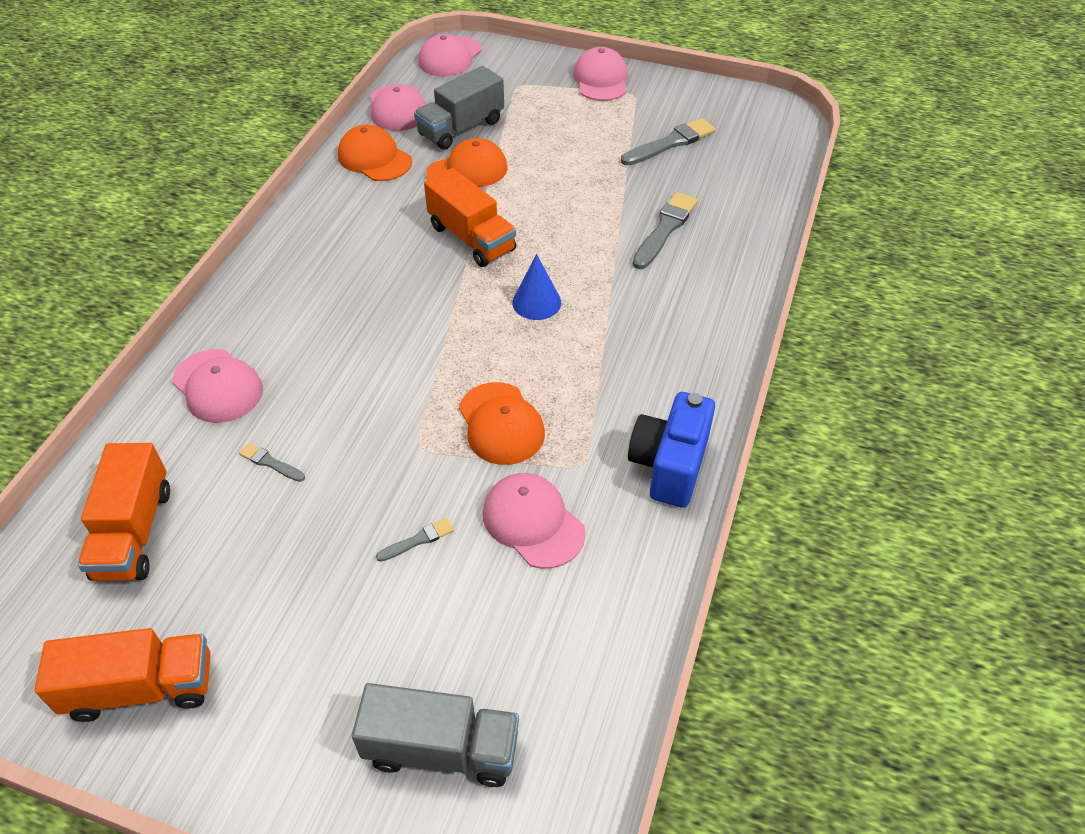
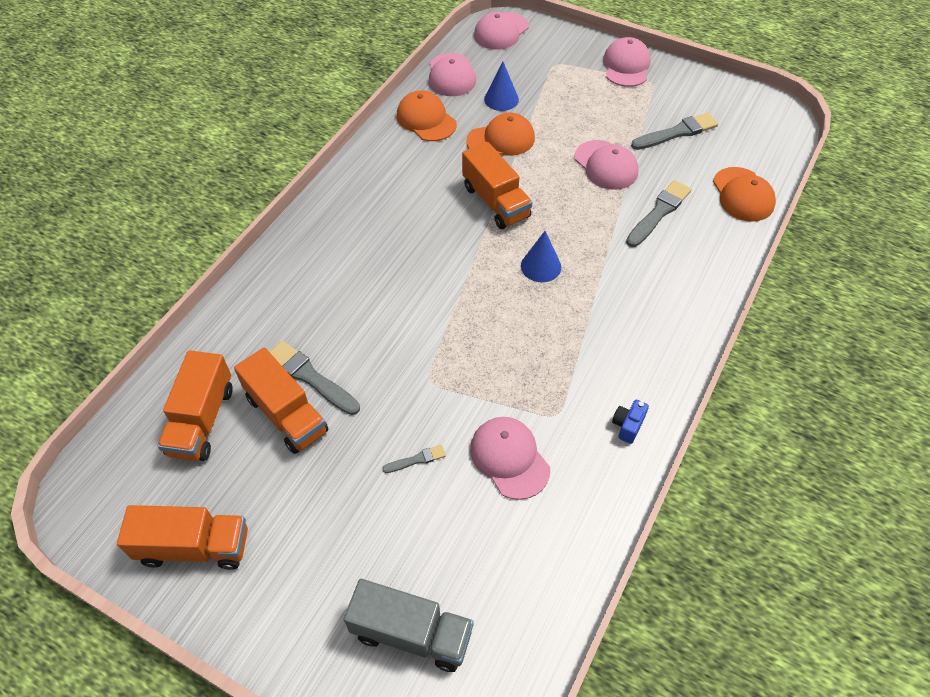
camera: 10 degrees right, 5 degrees up
(217, 386) = (278, 307): pink cap -> pink cap (606, 165)
(244, 510) = (286, 414): none -> orange truck
(270, 463) = (311, 377): grey brush -> grey brush, size x1.94
(461, 128) = (501, 99): grey truck -> blue cone
(501, 424) = (496, 370): orange cap -> orange cap (743, 195)
(669, 466) = (628, 426): blue camera -> blue camera, size x0.47

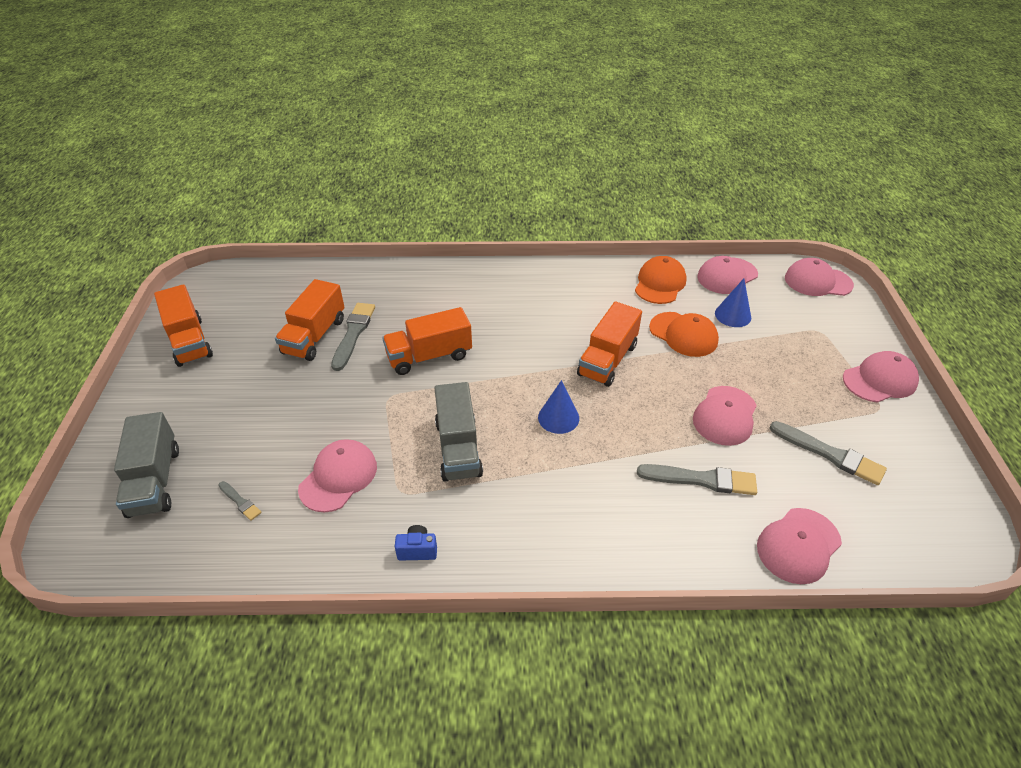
camera: 60 degrees right, 10 degrees down
(202, 420) = (289, 301): orange truck -> orange truck (429, 356)
(416, 460) = (309, 420): grey brush -> grey brush (240, 501)
(531, 351) = (458, 448): none -> grey truck
(743, 195) = (798, 545): orange cap -> pink cap

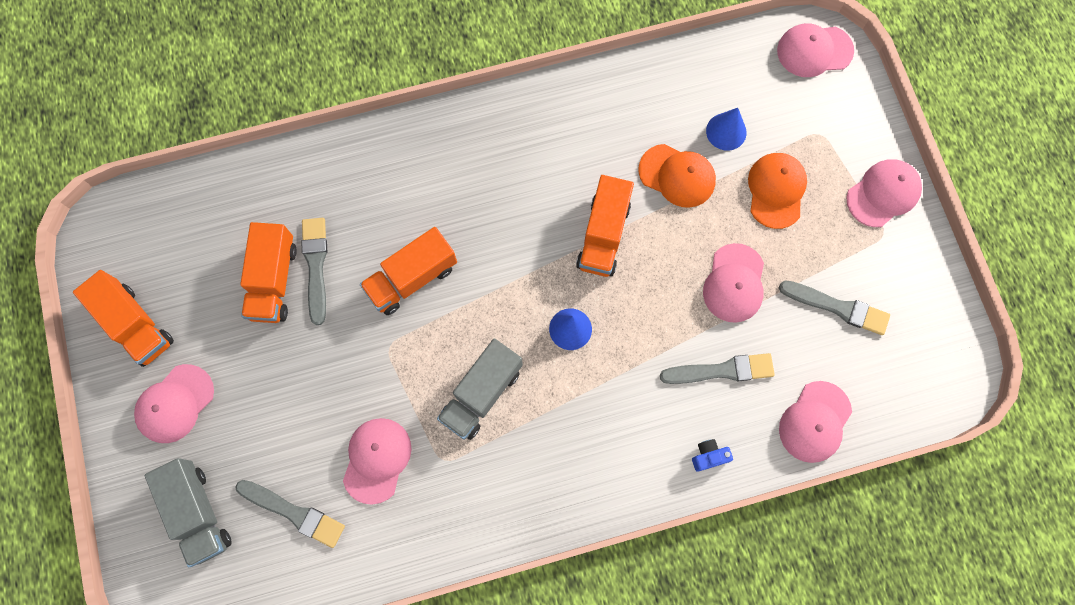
camera: 15 degrees left, 30 degrees up
(240, 501) = (293, 513): grey brush -> grey brush, size x1.94
(417, 550) = (480, 519): blue camera -> blue camera (708, 456)
(458, 448) = (481, 394): grey truck -> grey truck turned 60 degrees clockwise
(660, 283) = (638, 98): orange cap -> orange cap (776, 190)
(727, 276) = (712, 65): pink cap -> pink cap (175, 404)

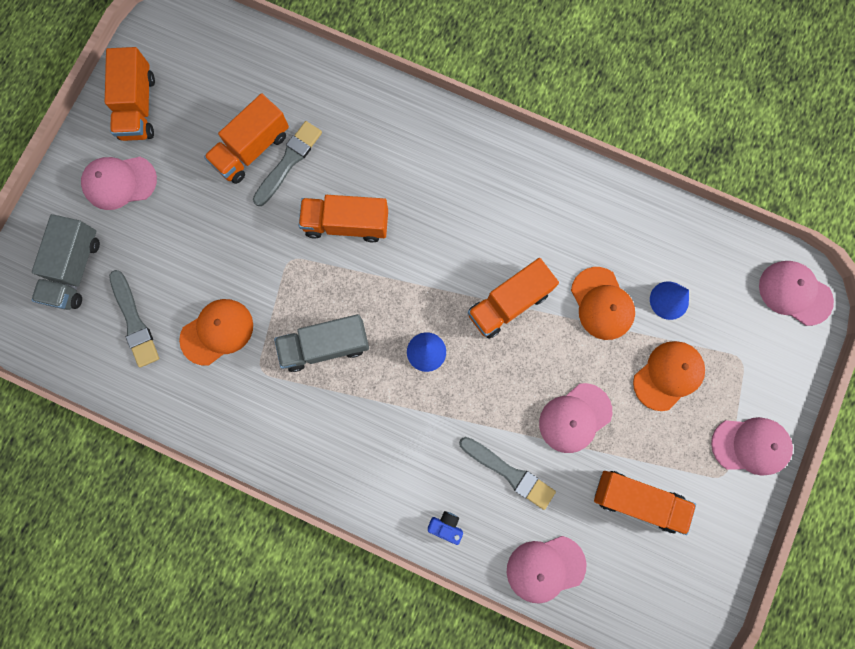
camera: 40 degrees right, 5 degrees up
(377, 460) = (217, 332): pink cap -> orange cap
(837, 307) = (637, 500): grey brush -> orange truck

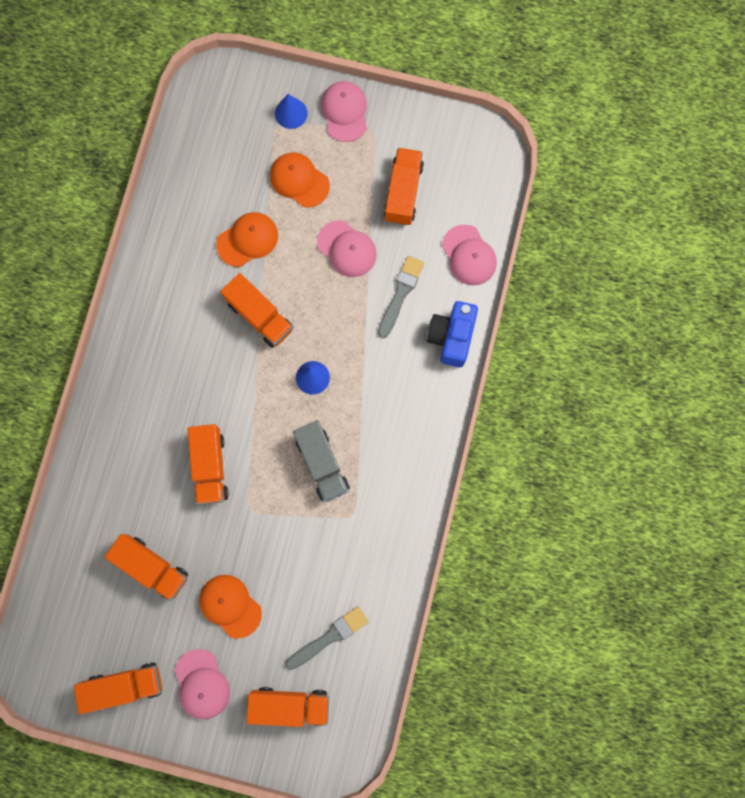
camera: 100 degrees left, 0 degrees up
(75, 269) = (290, 705): grey truck -> orange truck
(217, 332) = (325, 560): orange cap -> orange cap (230, 606)
(288, 162) = (159, 531): grey brush -> none
(446, 526) = (451, 337): blue camera -> blue camera, size x2.12
(669, 300) = (236, 187): blue cone -> blue cone (291, 113)
(794, 293) = (214, 89): pink cap -> none

